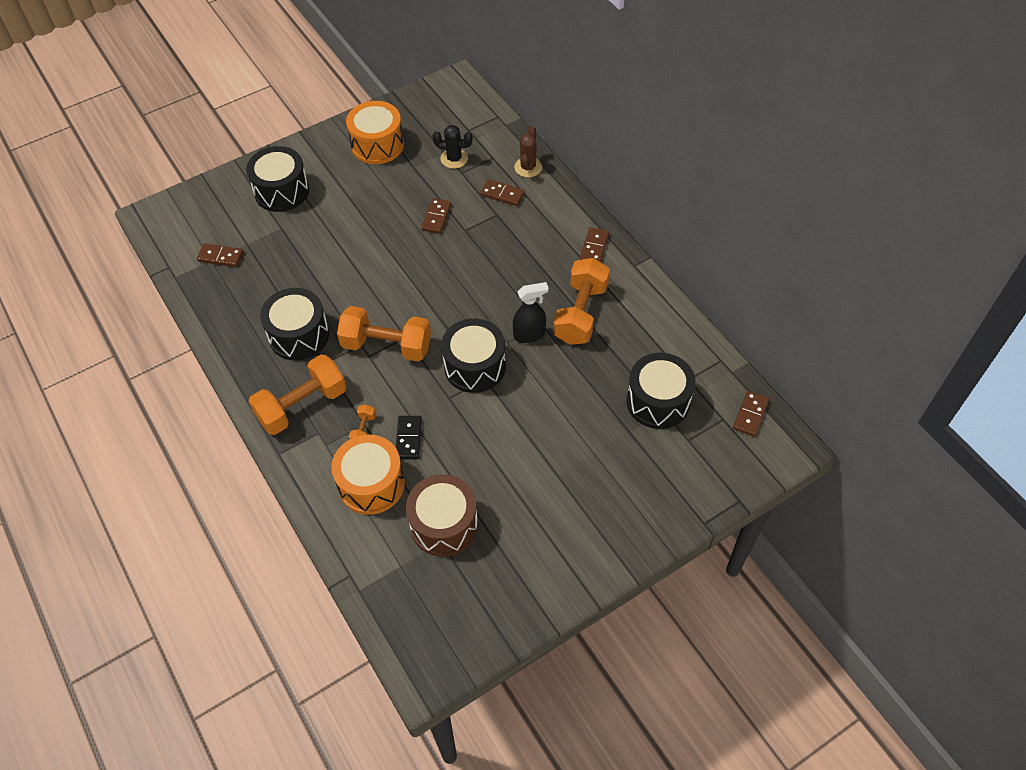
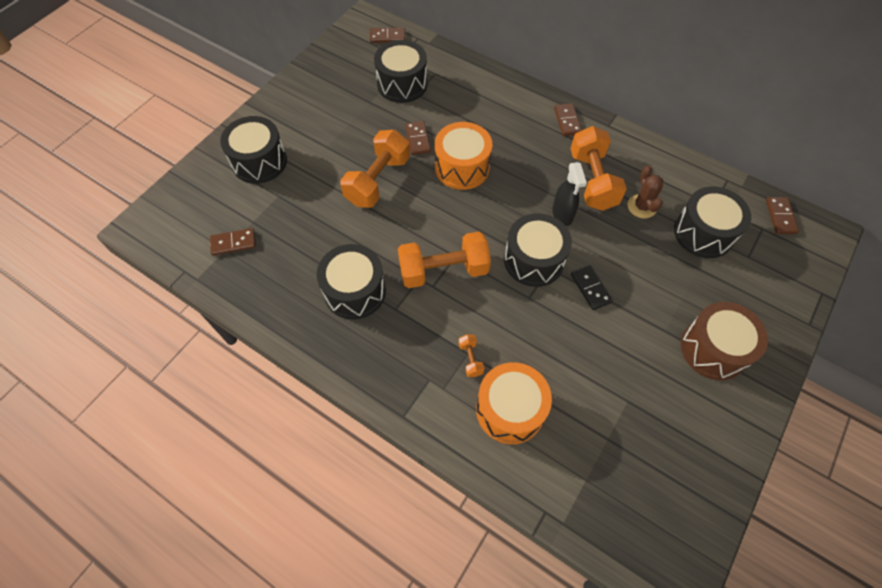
camera: 25 degrees left, 5 degrees up
(302, 405) = (398, 359): orange dumbbell -> orange dumbbell (378, 180)
(377, 145) = (326, 93): orange drum -> orange drum (462, 167)
(408, 438) = (517, 350): black domino -> black domino (590, 288)
(444, 524) = (600, 421): brown drum -> brown drum (713, 349)
(454, 159) = (402, 84): black cactus -> black drum
(502, 194) = (462, 101): brown domino -> brown domino (387, 37)
(528, 167) = (470, 72): brown cactus -> brown cactus (642, 206)
(529, 335) = (562, 214): black spray bottle -> black spray bottle turned 120 degrees clockwise

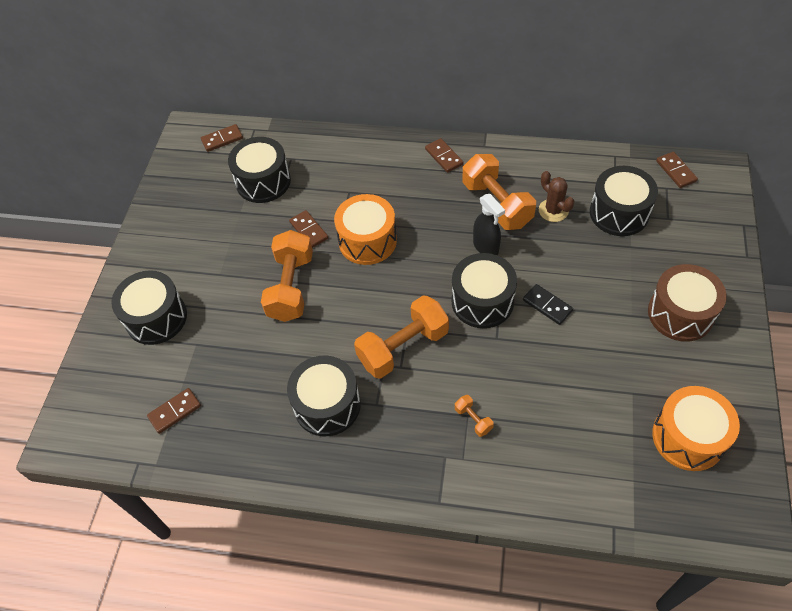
camera: 20 degrees left, 5 degrees down
(510, 410) = (534, 450): orange drum -> orange drum (688, 437)

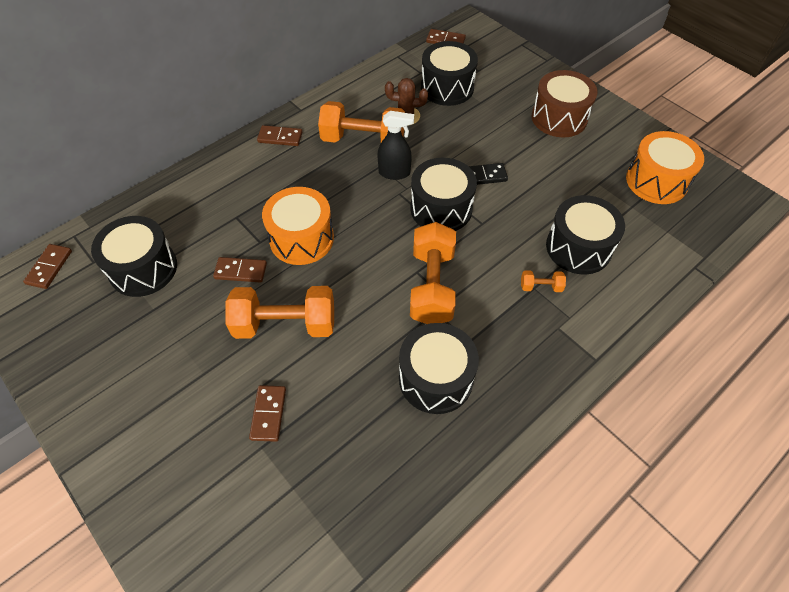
camera: 55 degrees left, 0 degrees up
(156, 318) = (189, 465): black drum -> black drum (578, 247)
(175, 411) = (320, 519): brown domino -> brown domino (268, 414)
(291, 287) = (285, 325): orange dumbbell -> orange dumbbell turned 45 degrees counterclockwise

